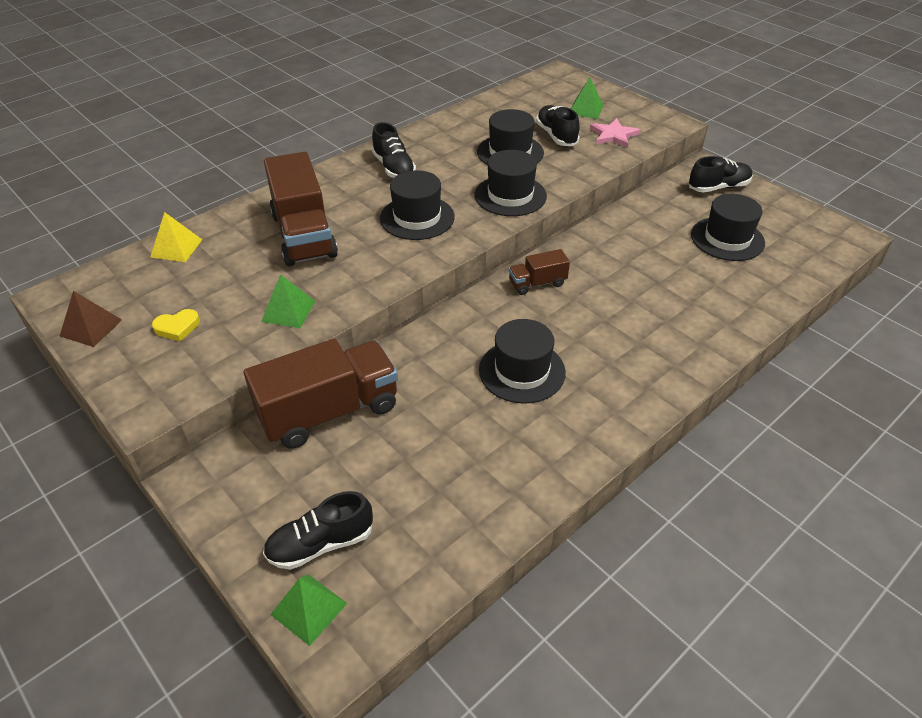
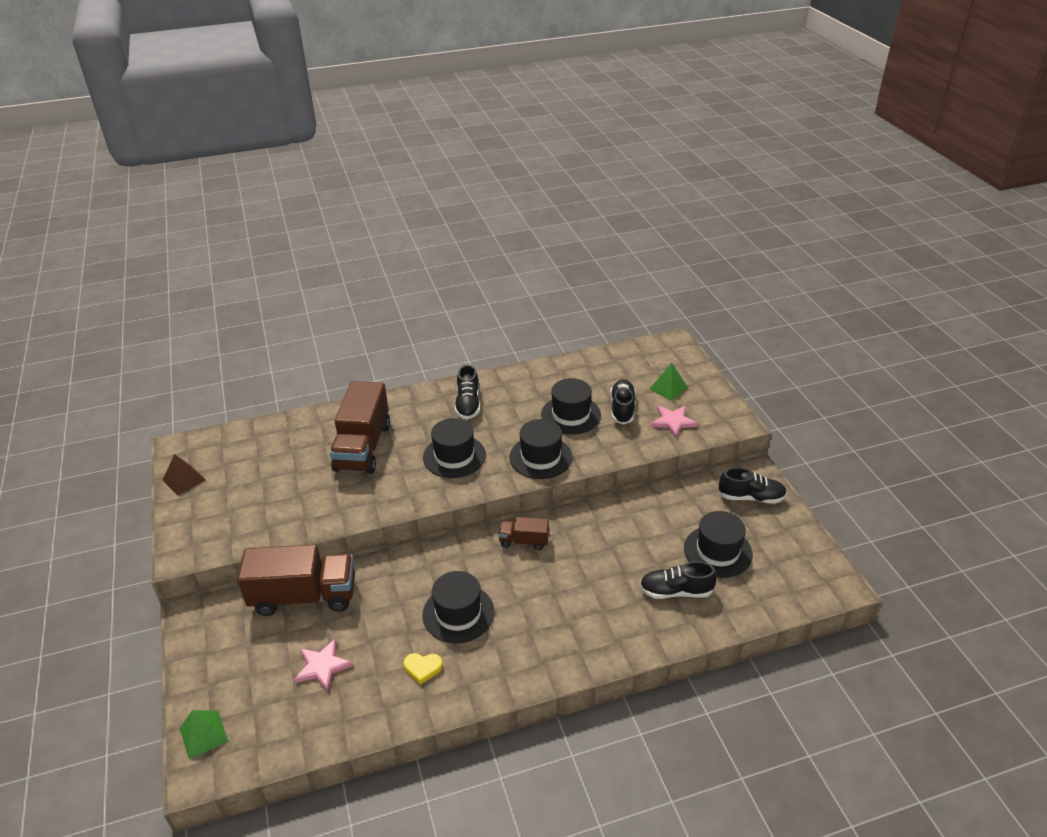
camera: 25 degrees right, 5 degrees down
(176, 248) = (272, 431): yellow pyramid -> none
(177, 327) = (235, 497): yellow heart -> yellow heart (423, 668)
(288, 311) = (312, 508): green pyramid -> none
(320, 544) = (238, 693): black shoe -> black shoe (675, 591)
(407, 477) = (322, 666): none -> pink star

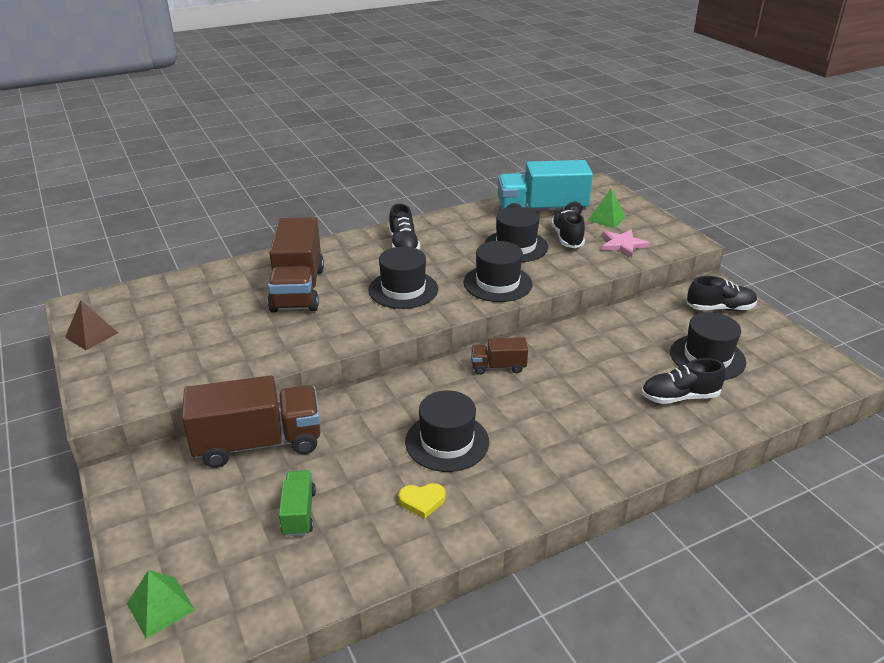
camera: 10 degrees left, 5 degrees down
(322, 666) = (299, 513): pink star -> green truck
(609, 373) = (542, 210): none -> turquoise truck

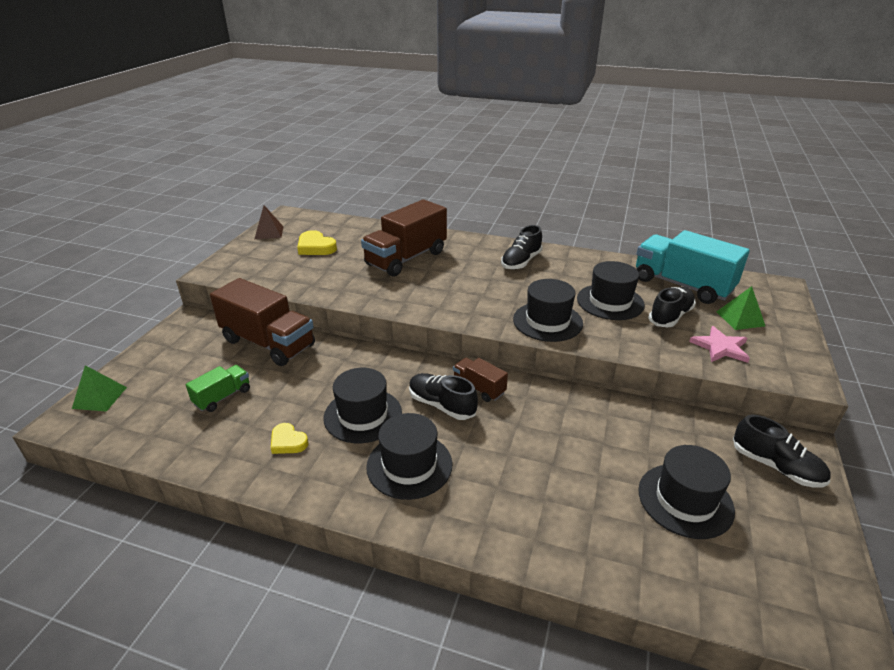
camera: 45 degrees right, 0 degrees up
(181, 323) = (316, 247): none -> yellow heart
(403, 289) = (470, 291): black hat -> black hat (409, 465)
(679, 397) = (596, 513): black shoe -> black shoe (441, 405)

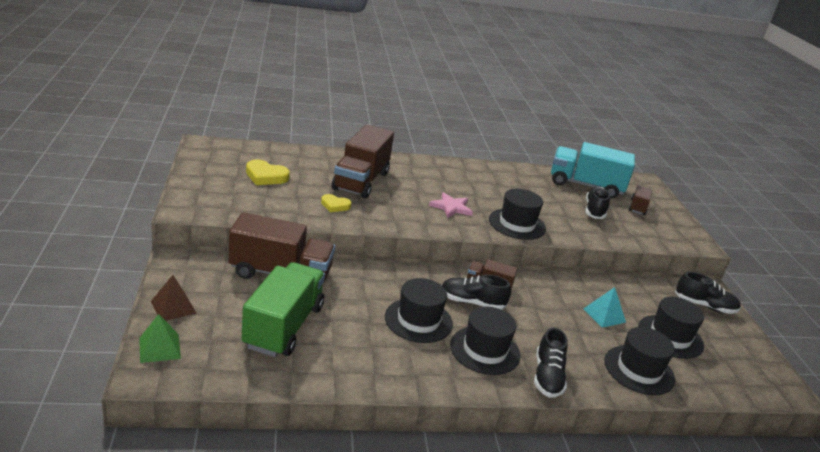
camera: 30 degrees left, 5 degrees down
(222, 397) = (284, 326): green truck -> green truck, size x2.03
(269, 232) = (202, 164): brown pyramid -> brown pyramid (173, 307)
(288, 442) = (376, 352): yellow heart -> yellow heart (335, 205)
(521, 262) = (458, 176): black shoe -> black shoe (547, 377)
(604, 451) = (604, 315): none -> turquoise pyramid
(610, 302) = (548, 204): black hat -> black hat (639, 370)
(720, 347) = (640, 229): pink star -> pink star (451, 207)
(740, 318) = (638, 207): green pyramid -> brown truck

